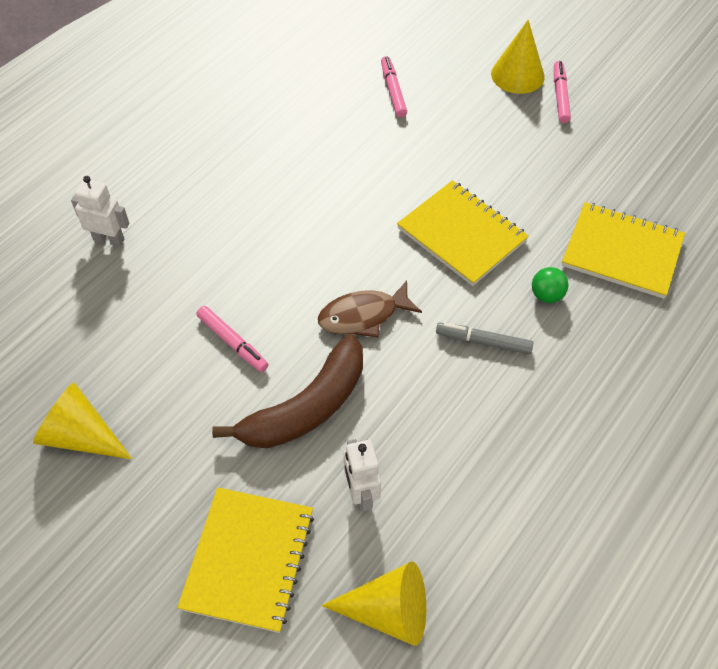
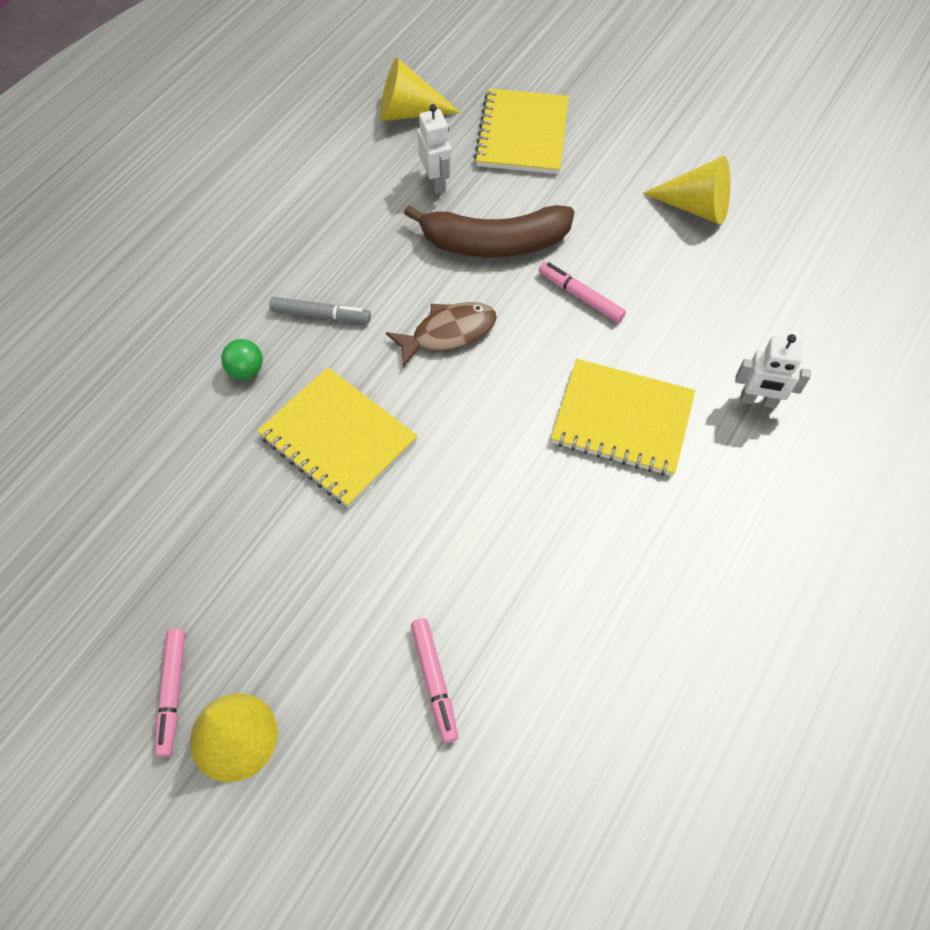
camera: 175 degrees right, 5 degrees up
(306, 407) = (494, 243): brown banana -> brown banana turned 135 degrees counterclockwise
(622, 252) = (147, 430): yellow notebook -> yellow notebook (622, 419)

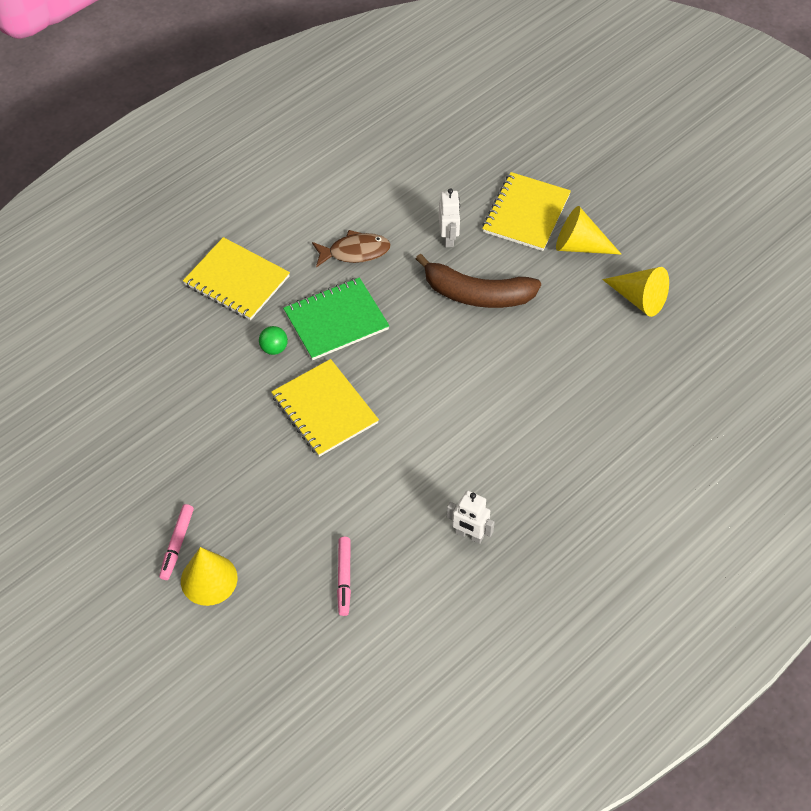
camera: 15 degrees right, 5 degrees down
(321, 315) = (336, 320): grey marker -> green notebook
(409, 112) = (444, 178): yellow cone -> yellow cone (580, 245)
(448, 333) = (423, 353): brown fish -> brown fish (355, 252)
(580, 296) = (527, 348): pink marker -> none
(622, 419) = (527, 441): yellow notebook -> yellow notebook (237, 281)
(758, 401) = (630, 451): white robot -> white robot (469, 535)

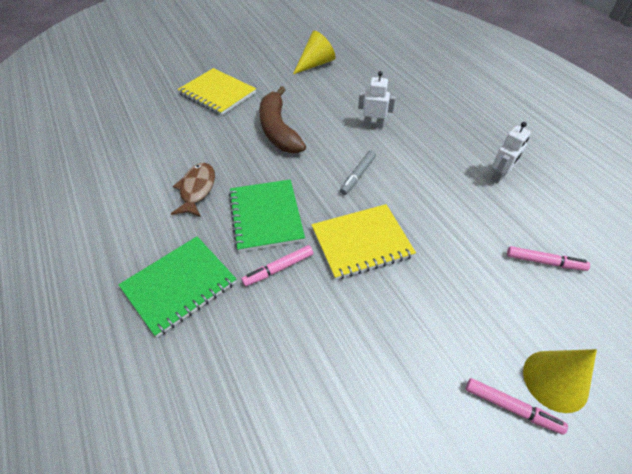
camera: 75 degrees left, 5 degrees down
(237, 281) = (179, 285): yellow notebook -> green notebook
(274, 348) = (278, 269): green ball -> pink marker
(423, 389) = (358, 175): none -> grey marker
(448, 238) = (216, 133): white robot -> white robot (373, 125)
(477, 294) = (278, 130): brown banana -> brown banana turned 135 degrees clockwise
(580, 245) = (260, 77): yellow cone -> none

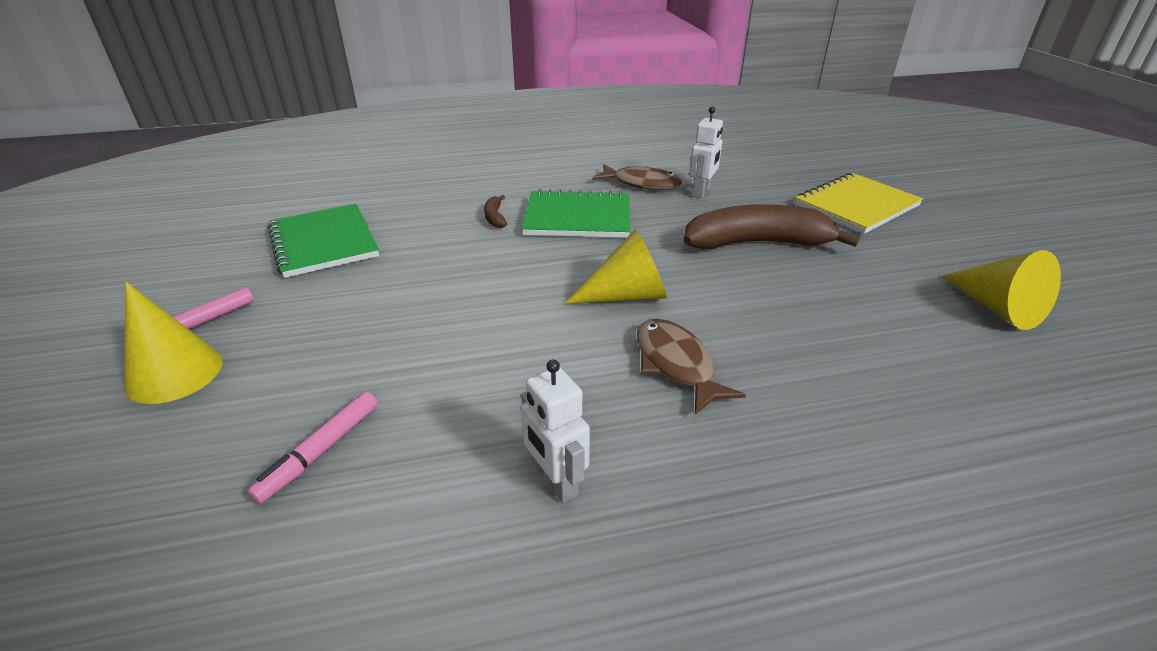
camera: 105 degrees right, 15 degrees down
(179, 285) = (511, 172): green notebook -> green notebook (323, 242)
(278, 269) = (495, 217): pink marker -> brown banana
(358, 175) = (626, 295): grey marker -> yellow cone
(361, 242) = (494, 274): yellow notebook -> none
(373, 125) = (766, 340): white robot -> white robot (701, 192)
(407, 151) = (676, 364): none -> brown fish

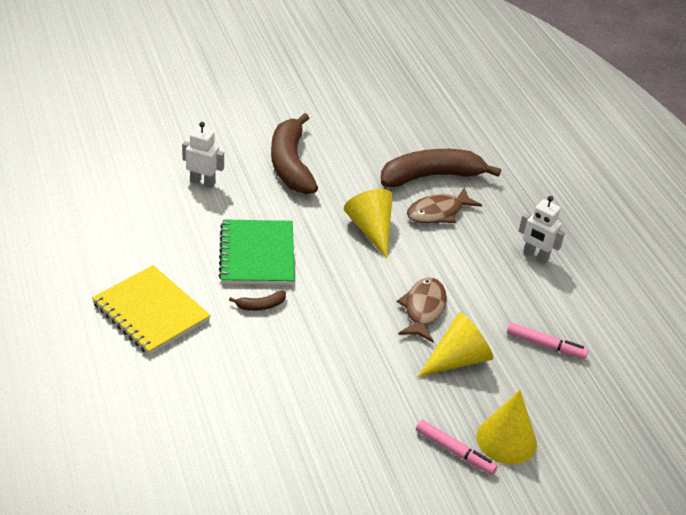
camera: 100 degrees left, 5 degrees up
(323, 242) = (320, 413): green notebook -> none
(556, 482) = (535, 256): white robot -> white robot turned 75 degrees clockwise
(642, 183) = (185, 216): brown fish -> brown fish (423, 309)
(777, 367) = (431, 176): none -> brown banana
(856, 205) = (225, 109): yellow notebook -> yellow notebook (151, 312)
(996, 308) = (356, 89): yellow cone -> yellow cone (457, 360)

